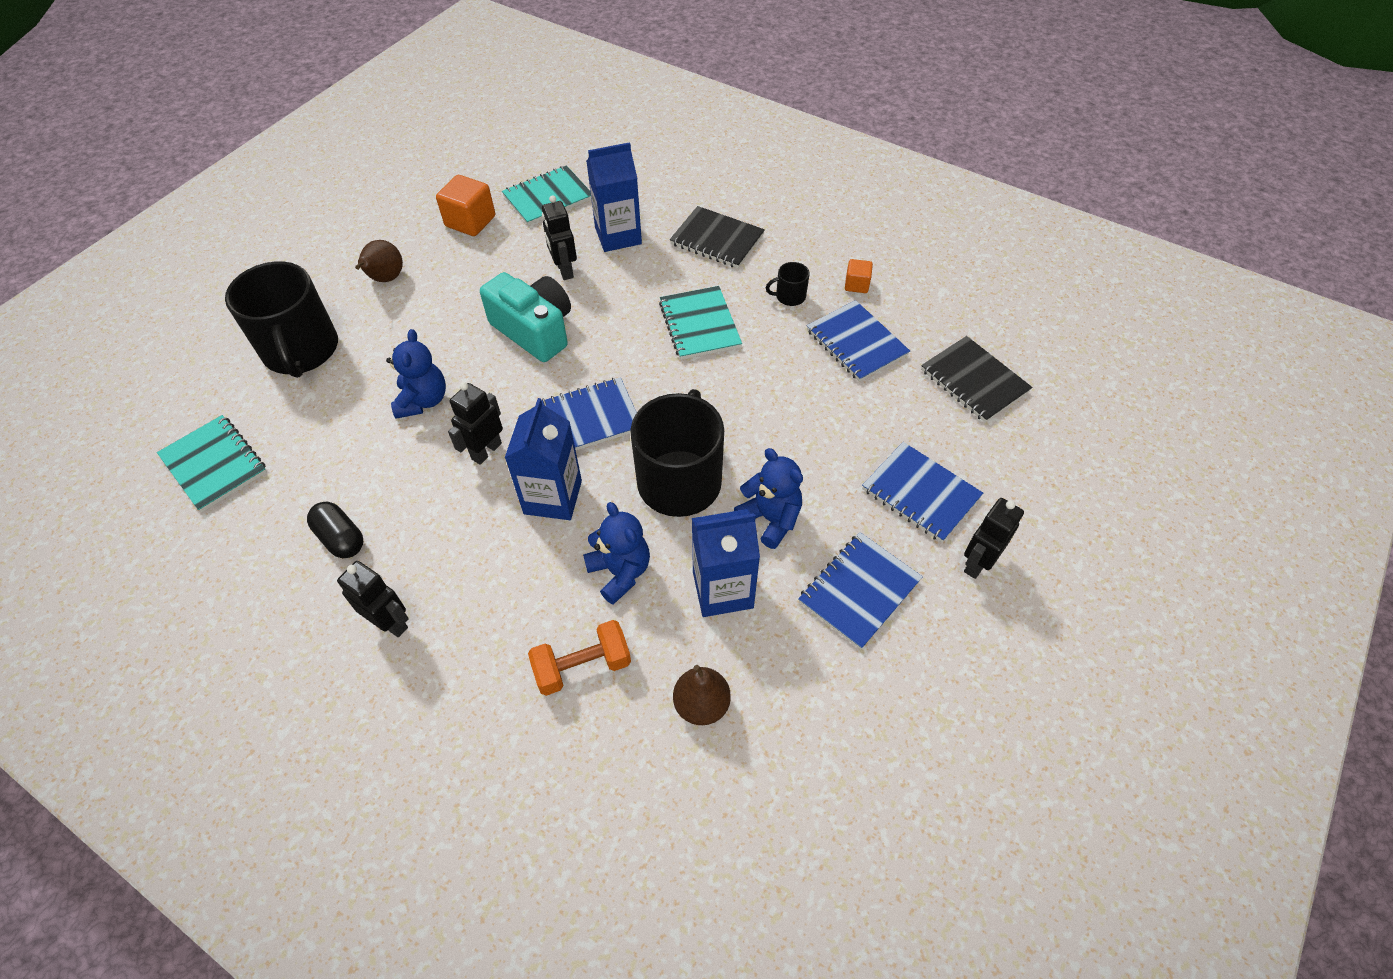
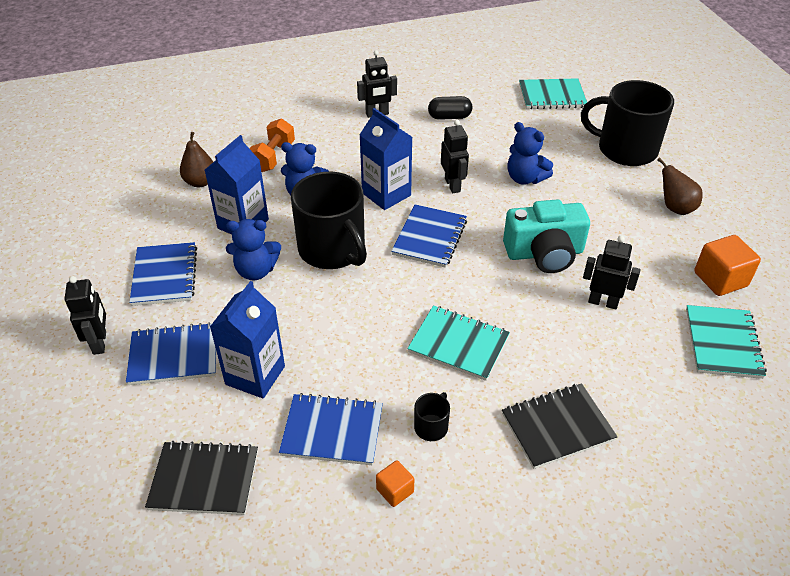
camera: 130 degrees right, 10 degrees down
(618, 236) = (623, 360): blue carton -> blue carton (255, 375)

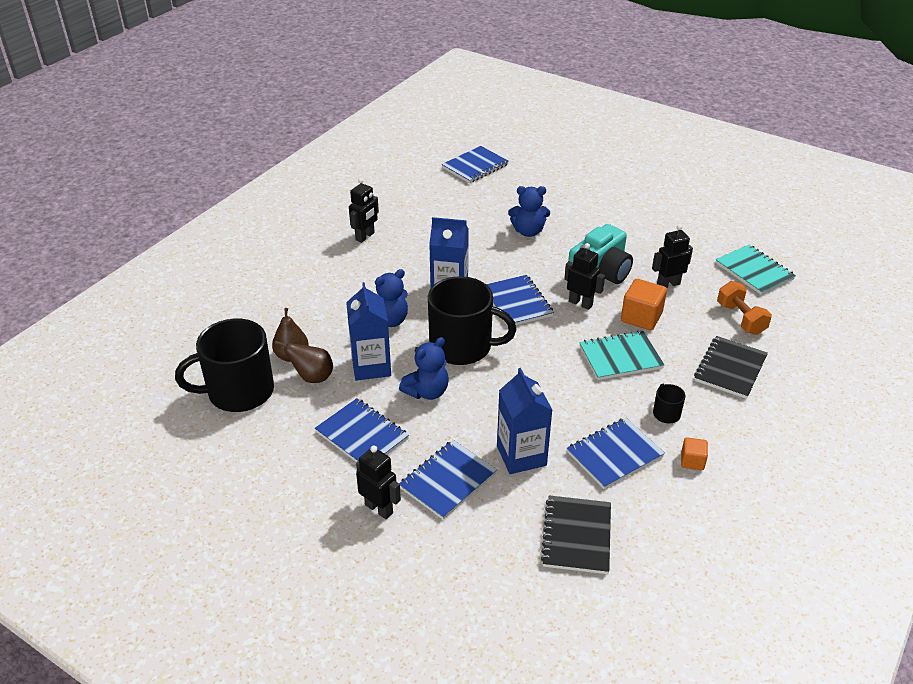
camera: 40 degrees left, 5 degrees down
(204, 480) = (577, 536): black notebook -> black notebook turned 45 degrees counterclockwise
(273, 157) = (326, 307): orange dumbbell -> orange dumbbell (740, 319)
(449, 117) = (422, 214): black capsule -> none
(453, 185) = (487, 260): black robot -> black robot (580, 303)
(552, 96) = (475, 166): turquoise notebook -> blue notebook
(625, 149) = (566, 182): black mug -> black mug (239, 392)
(675, 208) = (639, 205): brown pear -> brown pear (312, 377)
(720, 279) = (712, 235): orange cube -> orange cube (641, 317)

